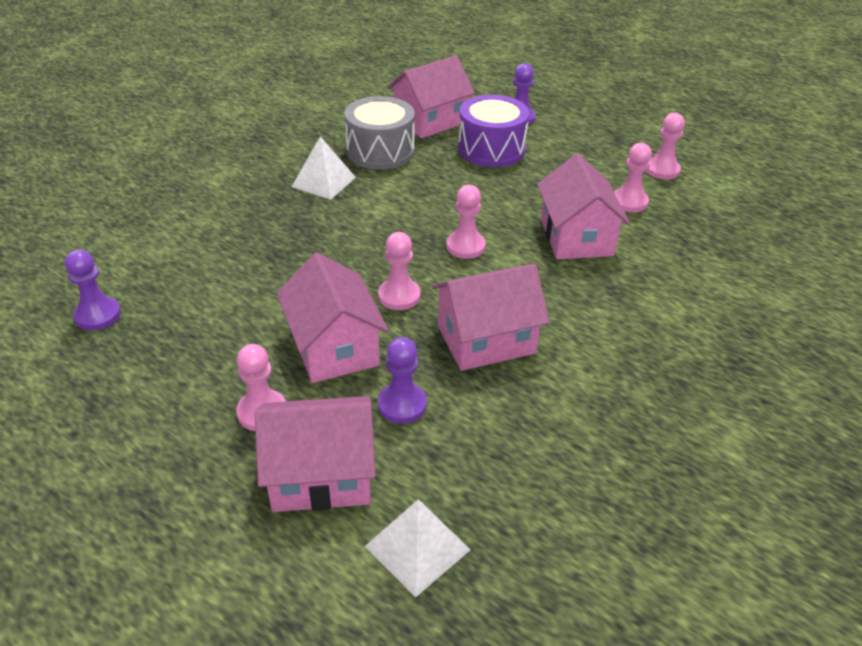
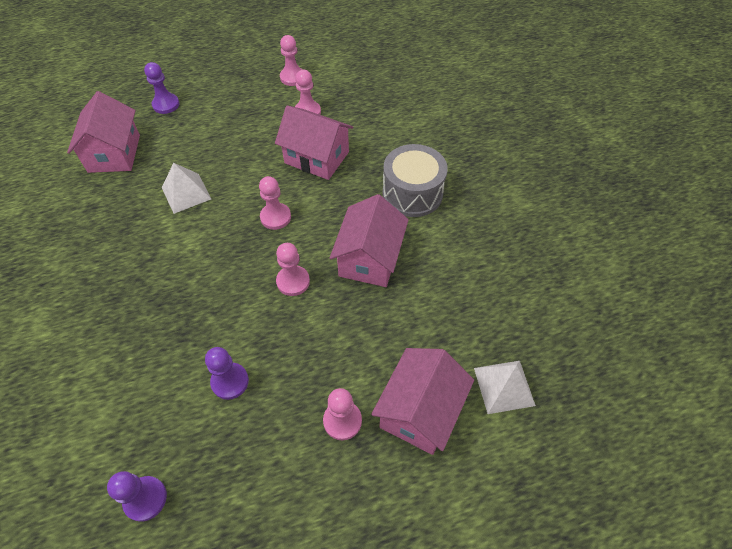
camera: 55 degrees left, 15 degrees up
(323, 182) = (122, 258): white pyramid -> white pyramid (186, 193)
(334, 347) = (313, 346): pink house -> none
(380, 151) = (120, 203): grey drum -> grey drum (412, 193)
(402, 404) = (392, 334): purple pawn -> purple pawn (230, 381)
(491, 149) = (186, 141): purple drum -> none

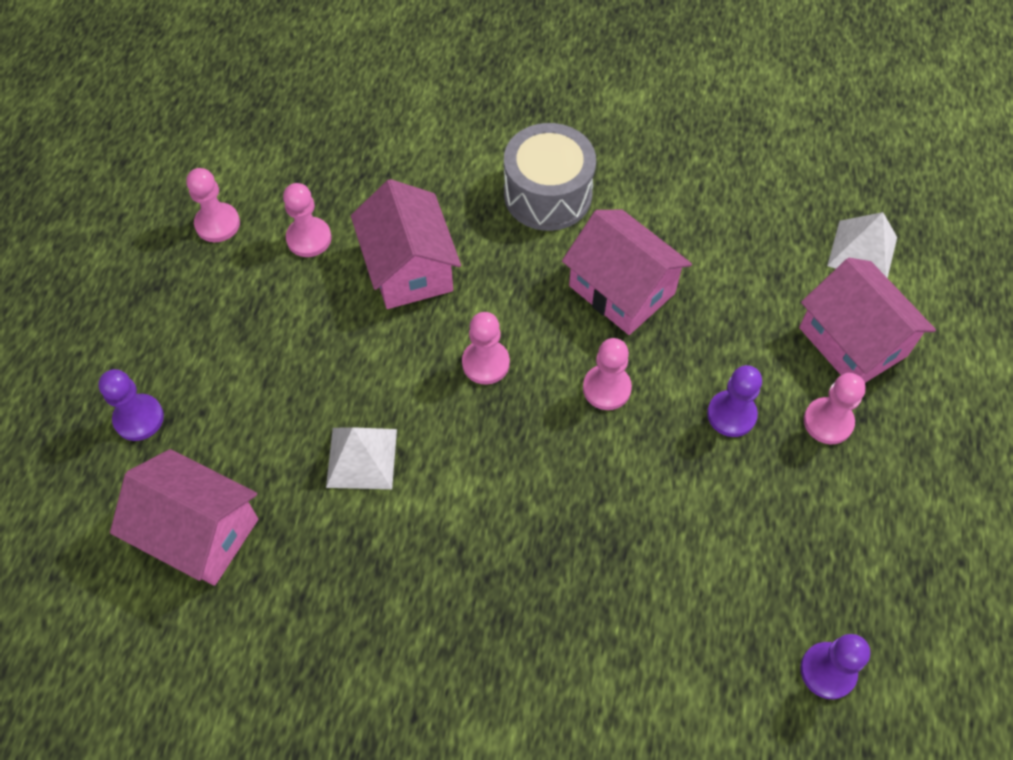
camera: 60 degrees left, 5 degrees up
(230, 381) = (716, 520): purple pawn -> purple pawn (731, 414)
(316, 157) = (409, 268): pink house -> pink house turned 75 degrees counterclockwise

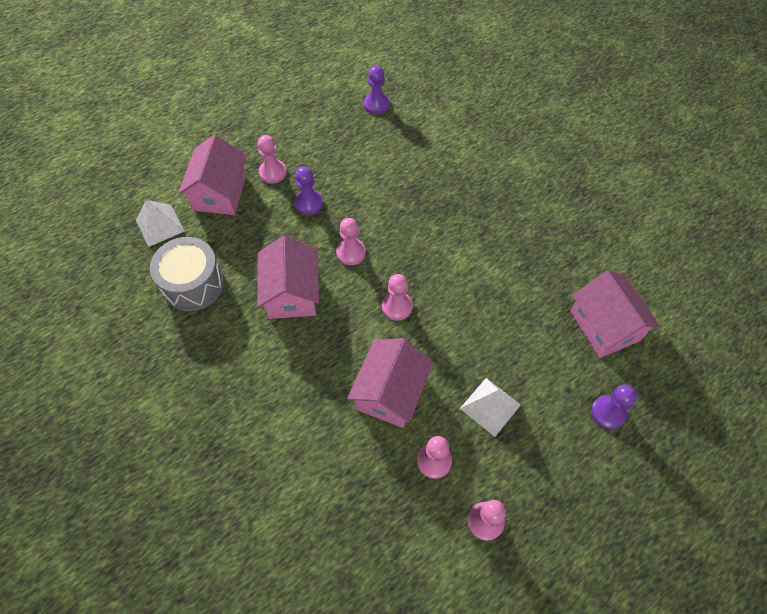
camera: 140 degrees left, 0 degrees up
(362, 458) = (498, 304): white pyramid -> white pyramid (490, 406)
(547, 194) = (270, 379): grey drum -> grey drum (193, 284)

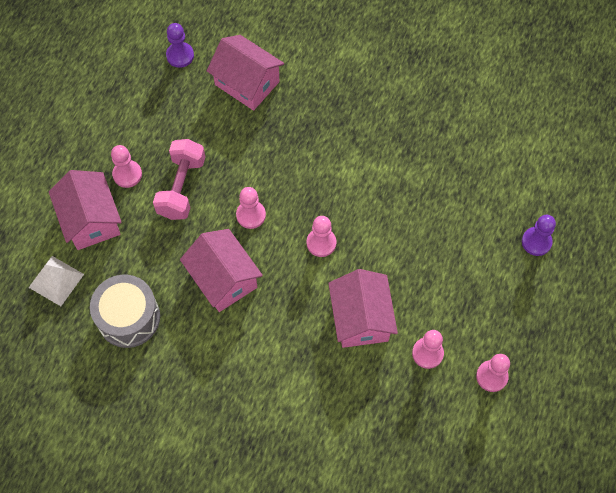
camera: 30 degrees left, 5 degrees up
(309, 203) = (182, 187): purple pawn -> pink dumbbell
(490, 406) = (445, 286): white pyramid -> none
(604, 326) = (497, 170): pink house -> pink house (247, 83)

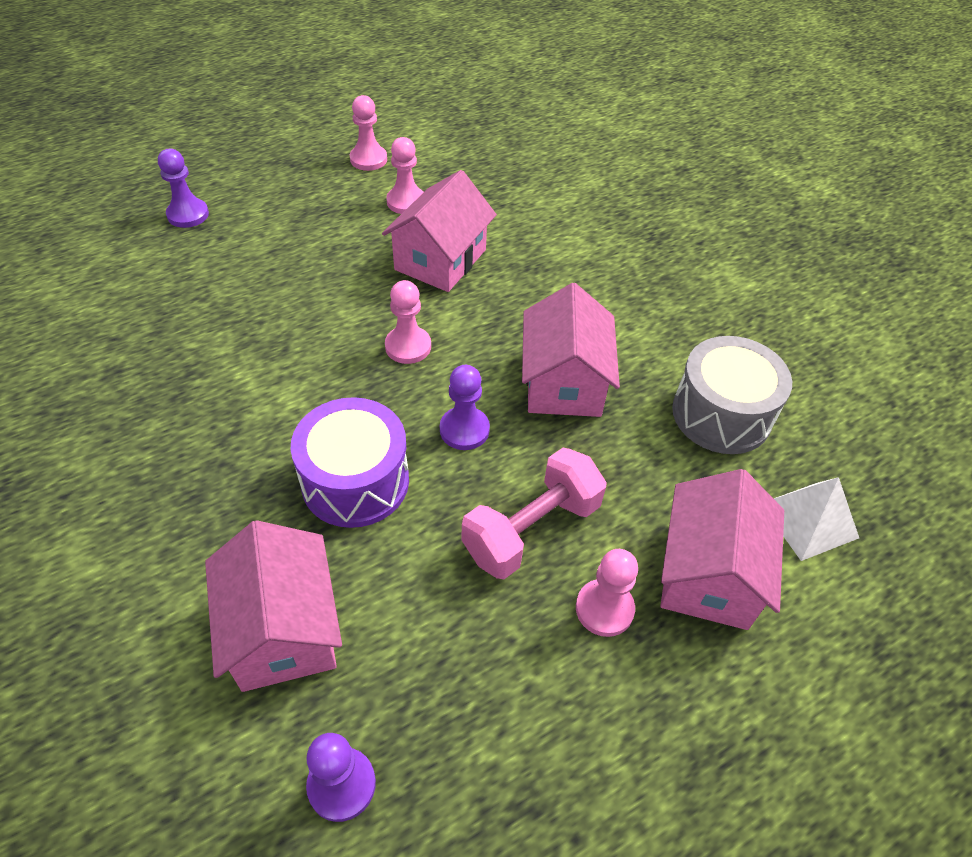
camera: 145 degrees left, 15 degrees down
(251, 215) = (464, 430): pink pawn -> purple pawn
(277, 155) = (355, 481): none -> purple drum

